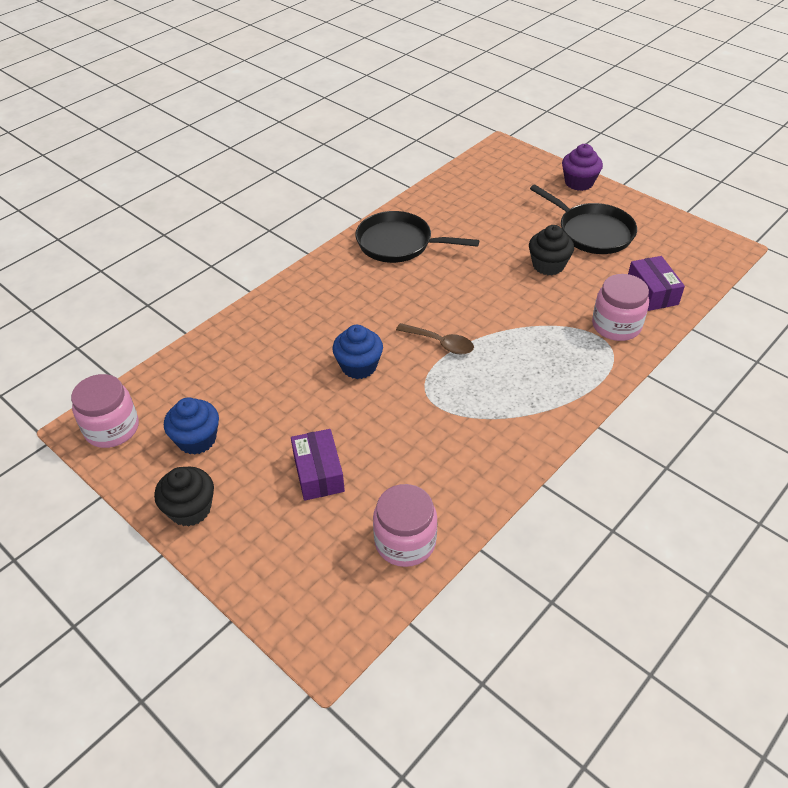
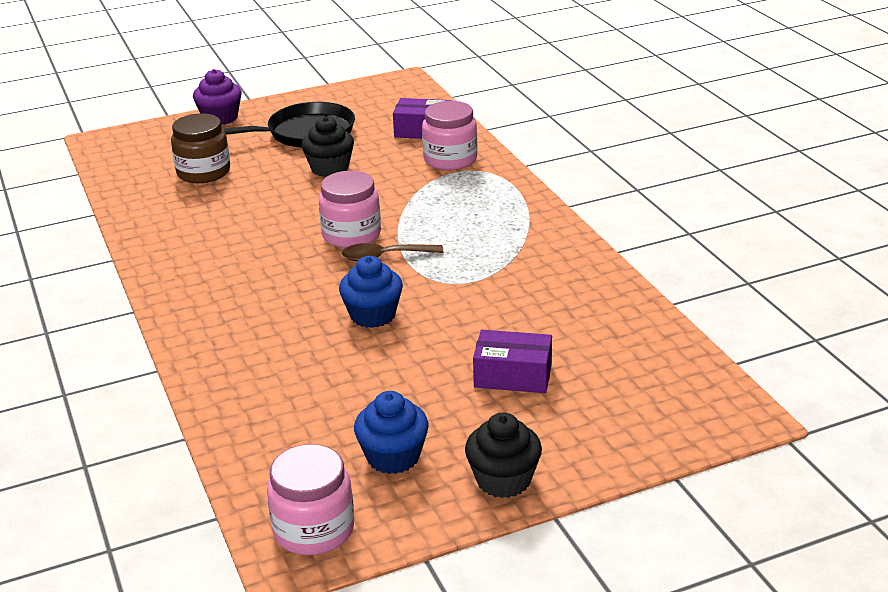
camera: 65 degrees left, 15 degrees down
(398, 243) = (191, 244): black pan -> none
(405, 541) = (640, 341): pink jar -> pink jar (351, 235)
(440, 343) = (385, 257): brown spoon -> brown spoon turned 150 degrees counterclockwise
(495, 208) = (203, 172): none -> brown jar

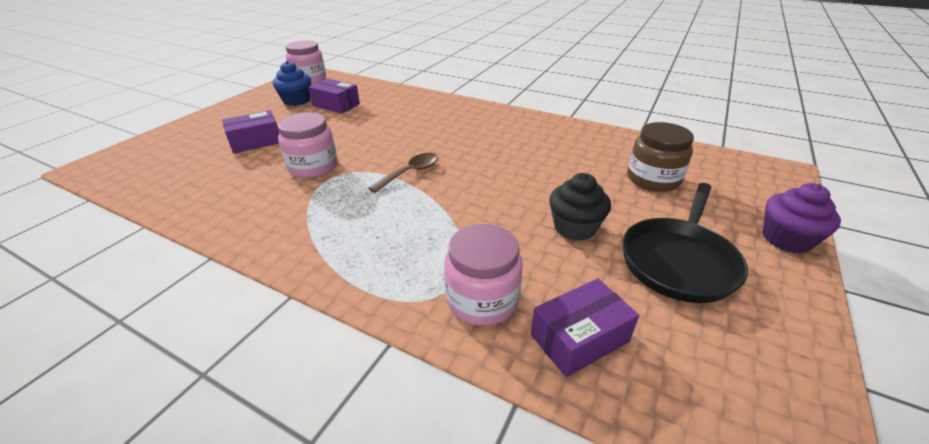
camera: 140 degrees right, 5 degrees up
(346, 413) = (336, 105): none -> purple box
(351, 235) = (457, 178): pink jar -> pink jar (313, 167)
(373, 315) = (373, 140): blue cupcake -> none
(503, 480) = (236, 108): black cupcake -> none

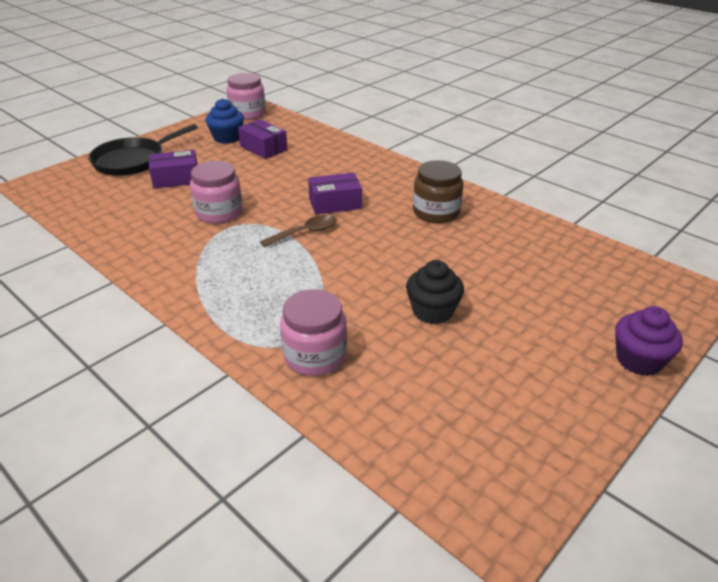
camera: 15 degrees right, 0 degrees up
(579, 338) = (379, 401): purple box -> purple box (335, 203)
(653, 179) = (544, 278): brown jar -> brown jar (436, 212)
(679, 261) = (512, 359): black pan -> black pan (132, 161)

